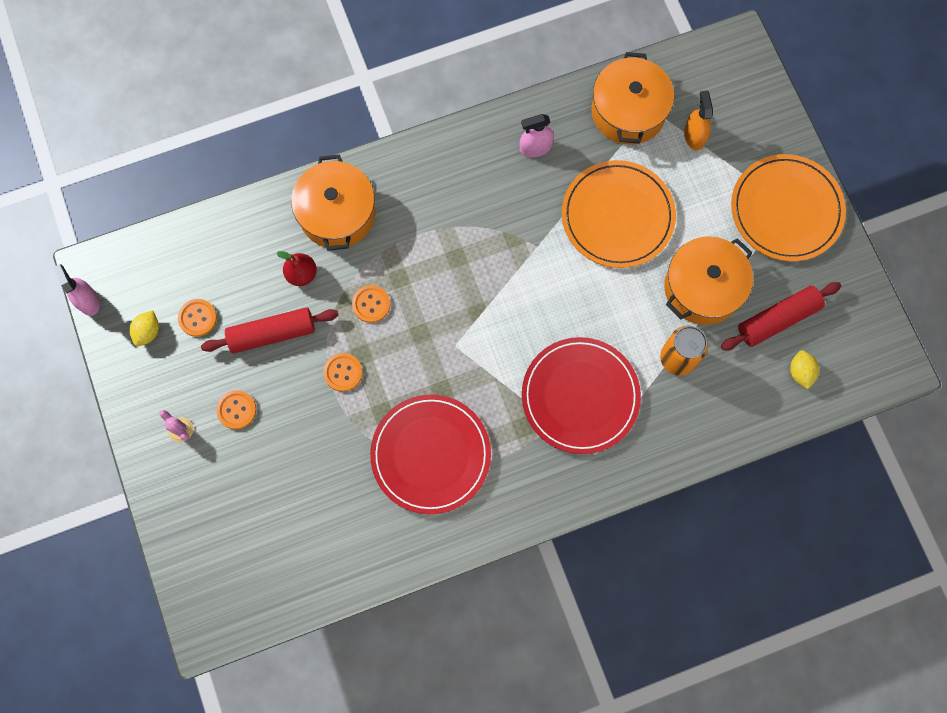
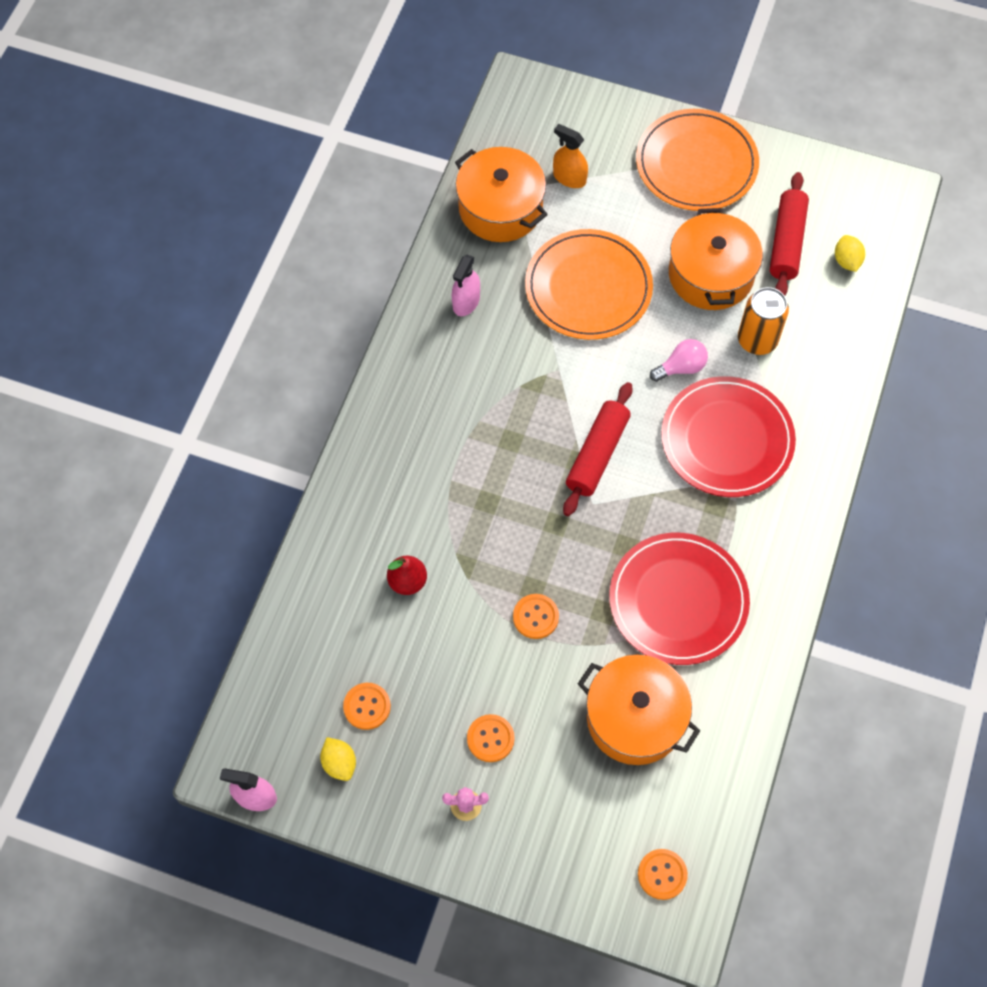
camera: 50 degrees left, 10 degrees down
(272, 333) = (442, 650): red rolling pin -> red rolling pin (597, 454)
(337, 213) = (376, 507): orange pot -> orange pot (635, 718)
(371, 304) = (491, 544): orange button -> orange button (662, 874)
(609, 324) = (681, 367): none -> pink light bulb
(800, 372) = (846, 261): yellow lemon -> yellow lemon turned 45 degrees clockwise

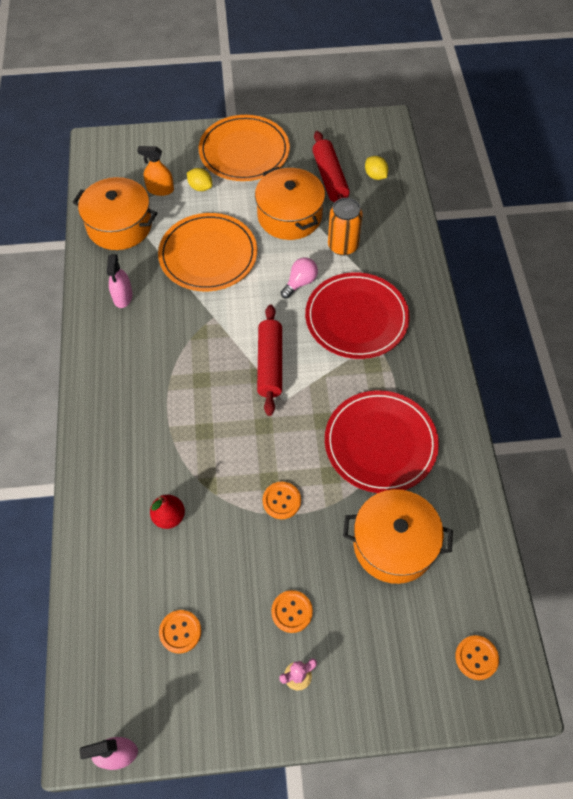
camera: 25 degrees left, 5 degrees down
(339, 763) = (178, 690): yellow lemon -> yellow lemon (200, 187)

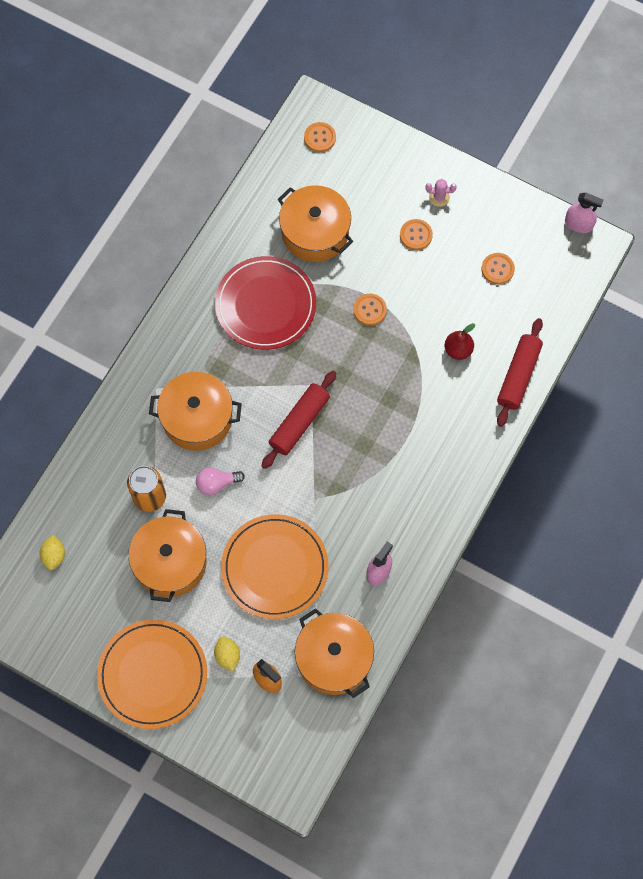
camera: 145 degrees left, 10 degrees up
(330, 178) = (98, 582): red rolling pin -> red rolling pin (518, 376)
(356, 318) = (197, 418): red plate -> orange pot

